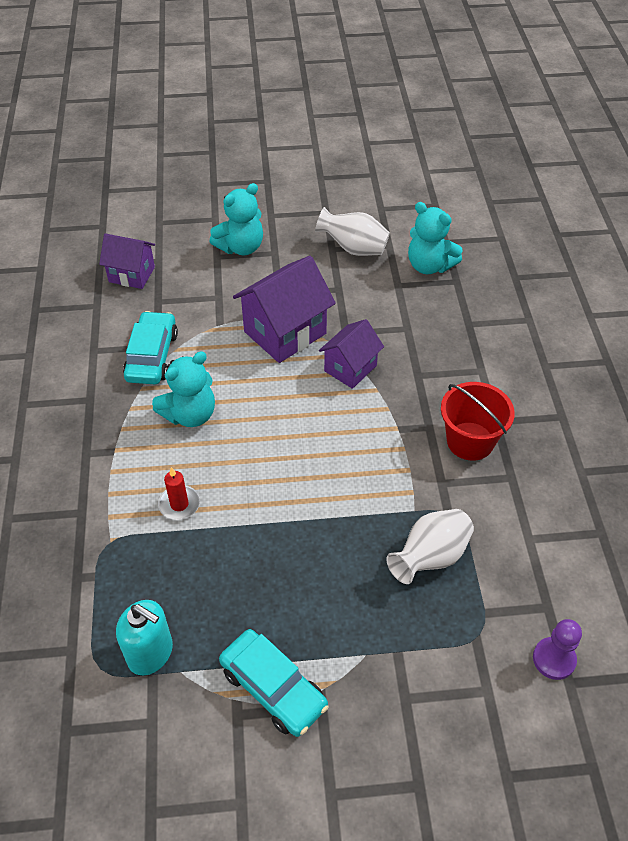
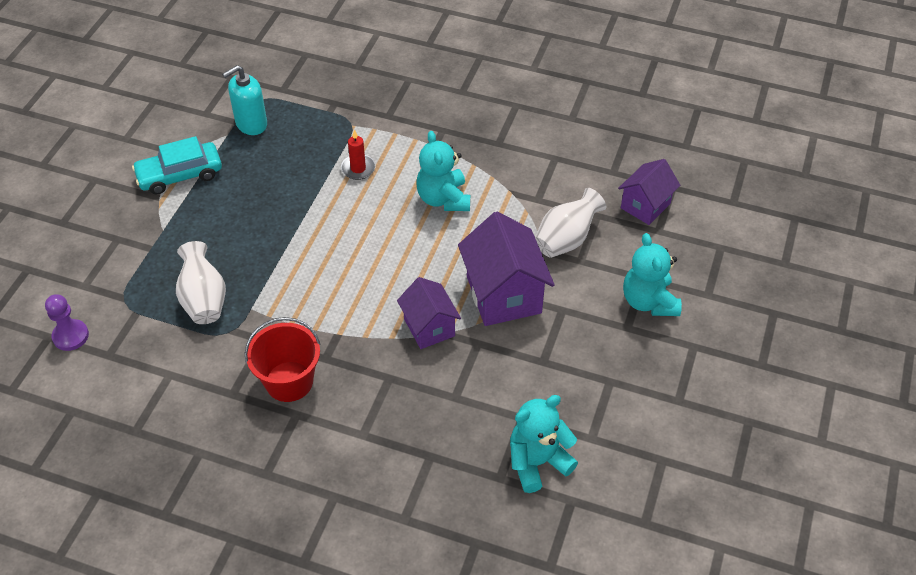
camera: 115 degrees right, 0 degrees up
(152, 356) = (526, 193): turquoise car -> none
(353, 249) = (600, 401): white vase -> white vase (566, 240)

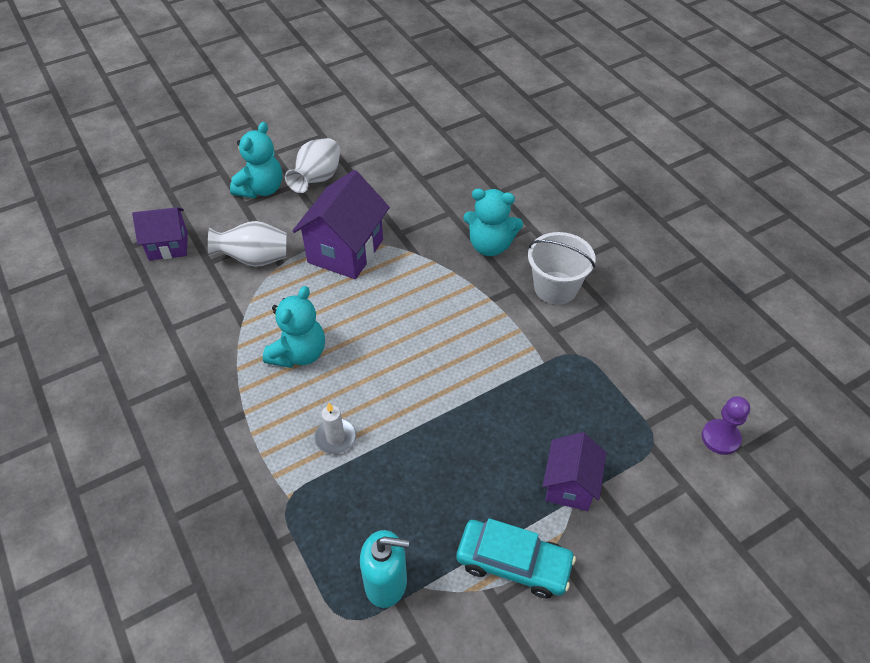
camera: 140 degrees left, 0 degrees up
(204, 300) = (579, 396): white vase -> white vase (317, 179)
(289, 381) = (555, 288): red bucket -> white bucket
(358, 168) = (335, 438): red candle -> white candle
(429, 327) = (421, 262): purple house -> purple house (570, 485)
(537, 462) = (439, 154): turquoise teddy bear -> turquoise teddy bear (490, 245)

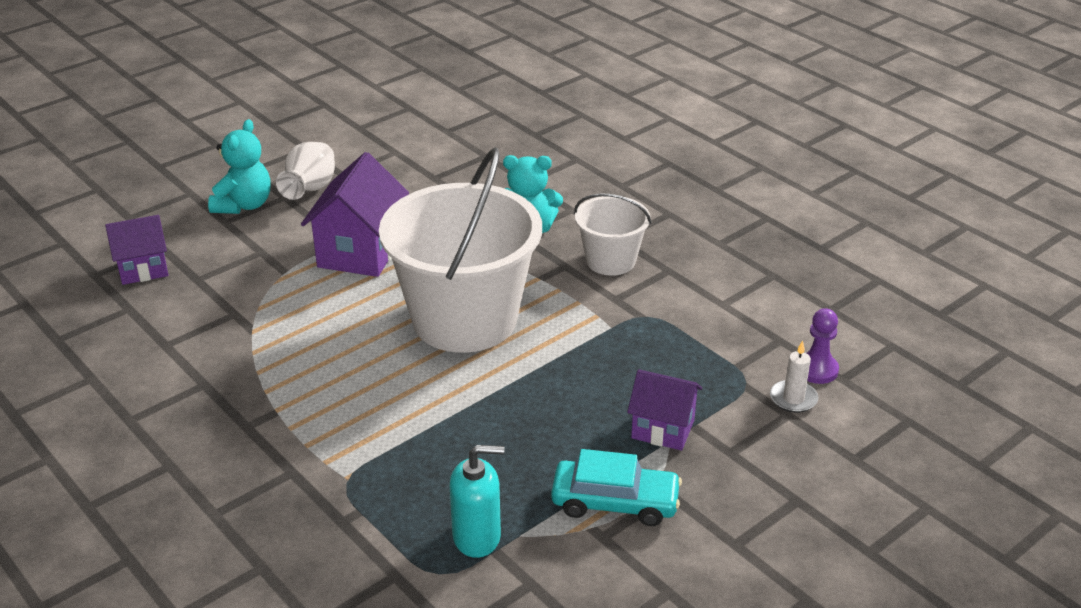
camera: 10 degrees left, 15 degrees down
(254, 259) = (252, 271): white vase -> none
(299, 353) = (327, 350): turquoise teddy bear -> none
(335, 438) = (389, 420): white candle -> white candle (793, 399)
(419, 336) = (464, 319): none -> white bucket
(570, 485) = (662, 429): purple house -> purple house turned 75 degrees counterclockwise

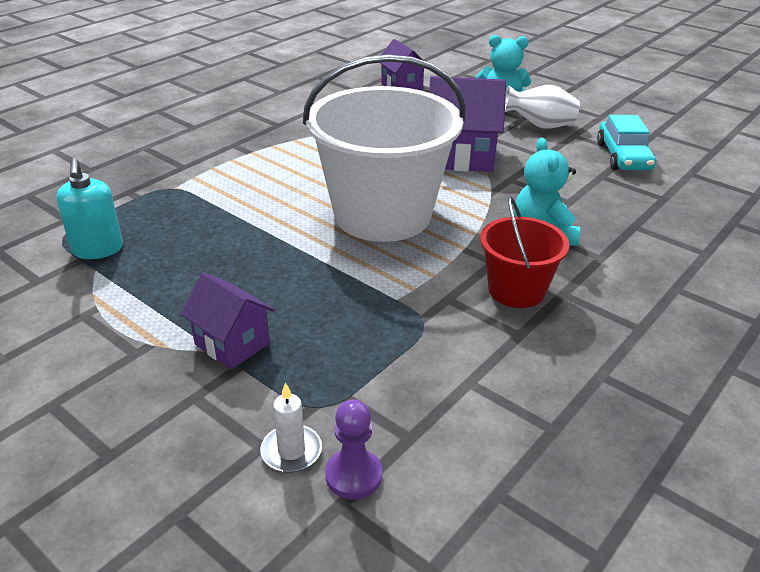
camera: 80 degrees right, 0 degrees up
(610, 261) = (516, 290): white bucket -> red bucket
(615, 502) = (127, 319): turquoise car -> turquoise car (623, 156)
(662, 429) = (232, 344): purple house -> purple house turned 60 degrees counterclockwise

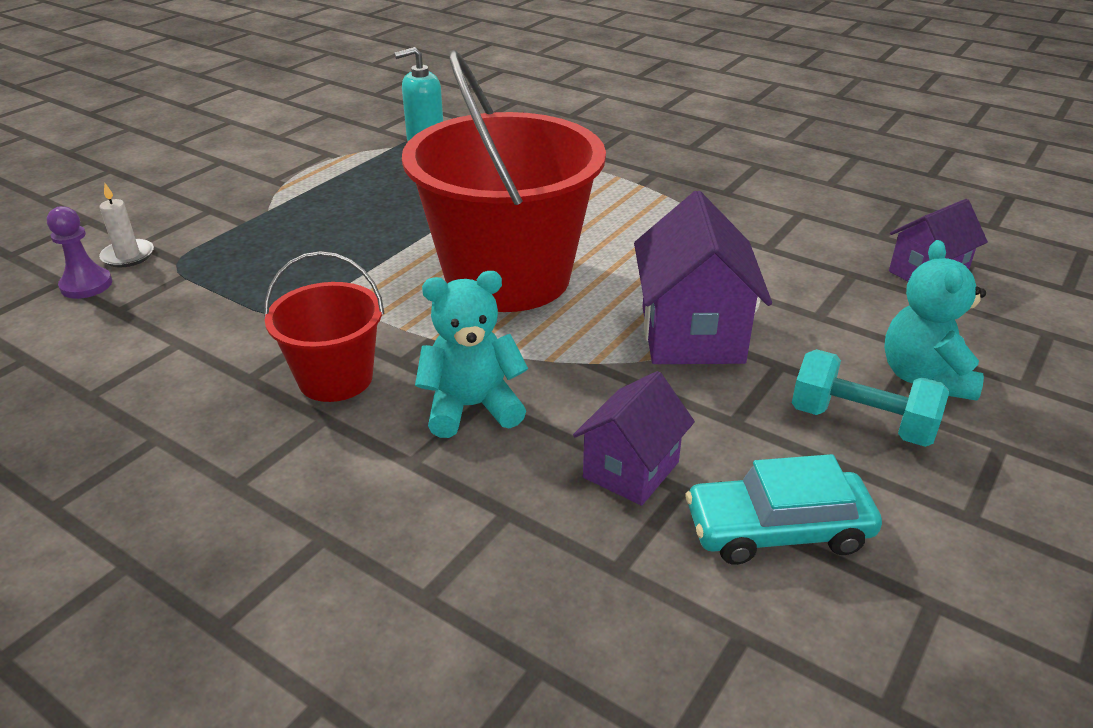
camera: 85 degrees right, 0 degrees up
(232, 344) = (274, 216): purple house -> purple house (631, 470)
(382, 214) = (508, 277): white bucket -> red bucket
(539, 126) = (861, 422): white vase -> turquoise dumbbell

